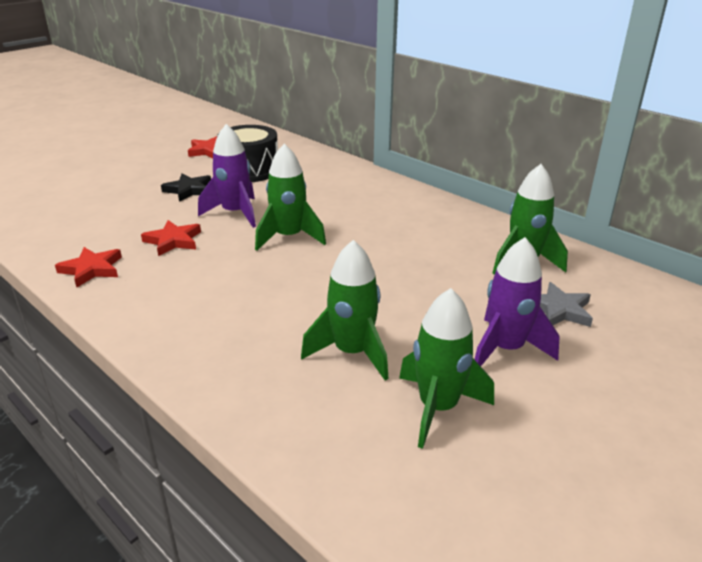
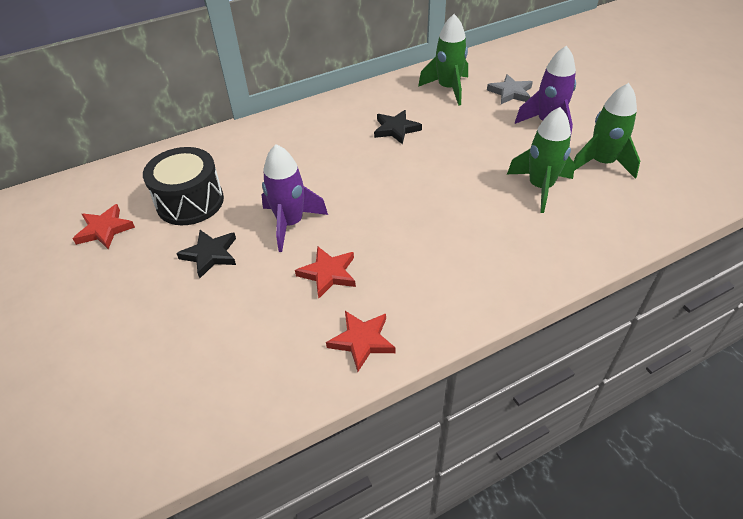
camera: 70 degrees left, 15 degrees up
(289, 237) = (359, 194): green rocket -> none
(411, 240) = (396, 129): none -> black star

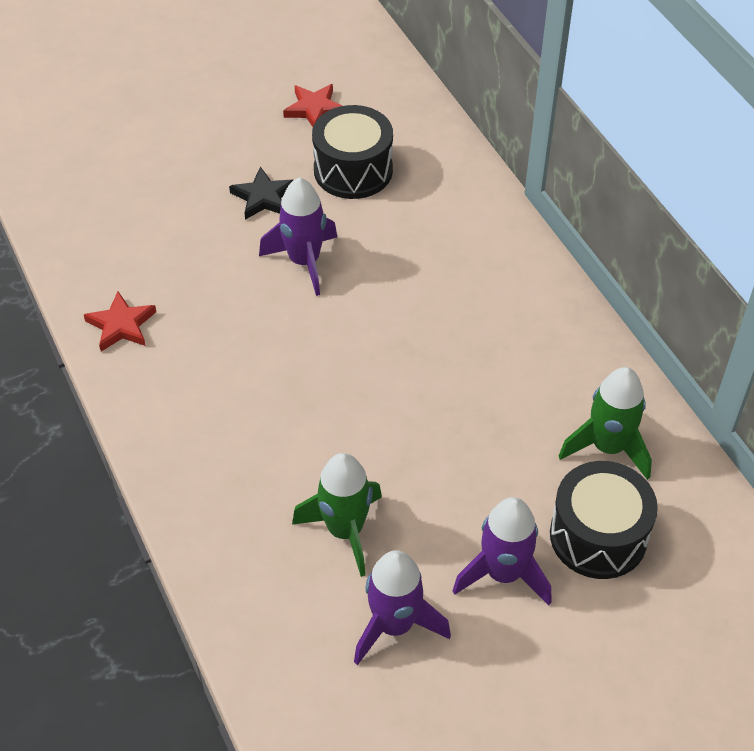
camera: 90 degrees right, 5 degrees up
(328, 273) = (218, 297): red star -> none
(396, 129) = (494, 371): black star -> none
(510, 92) = (598, 536): grey star -> black drum
(601, 163) = (394, 625): green rocket -> purple rocket

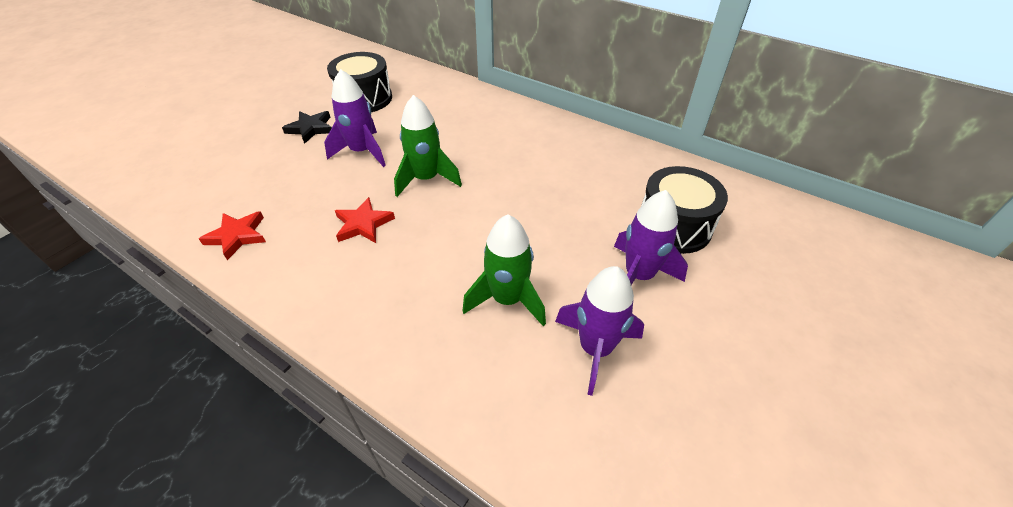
camera: 30 degrees left, 5 degrees down
(314, 109) = (319, 79): red star -> red star (363, 224)
(608, 447) = (633, 177): green rocket -> green rocket (426, 179)

